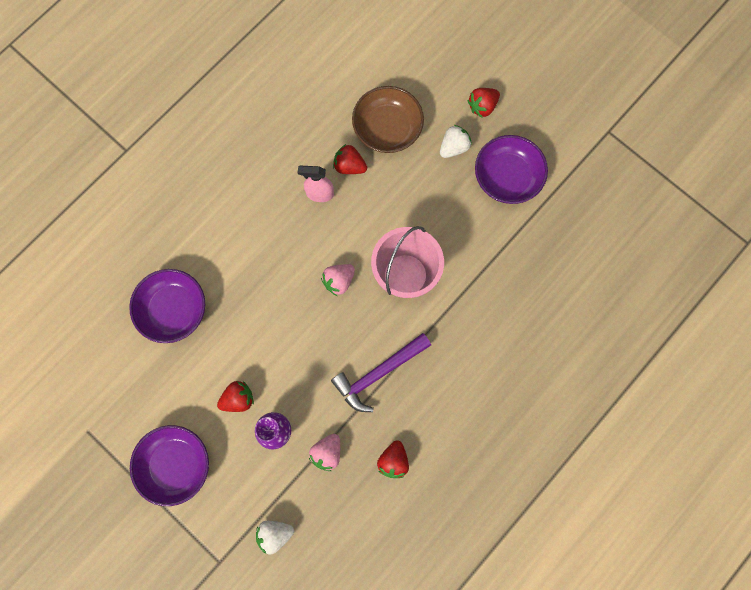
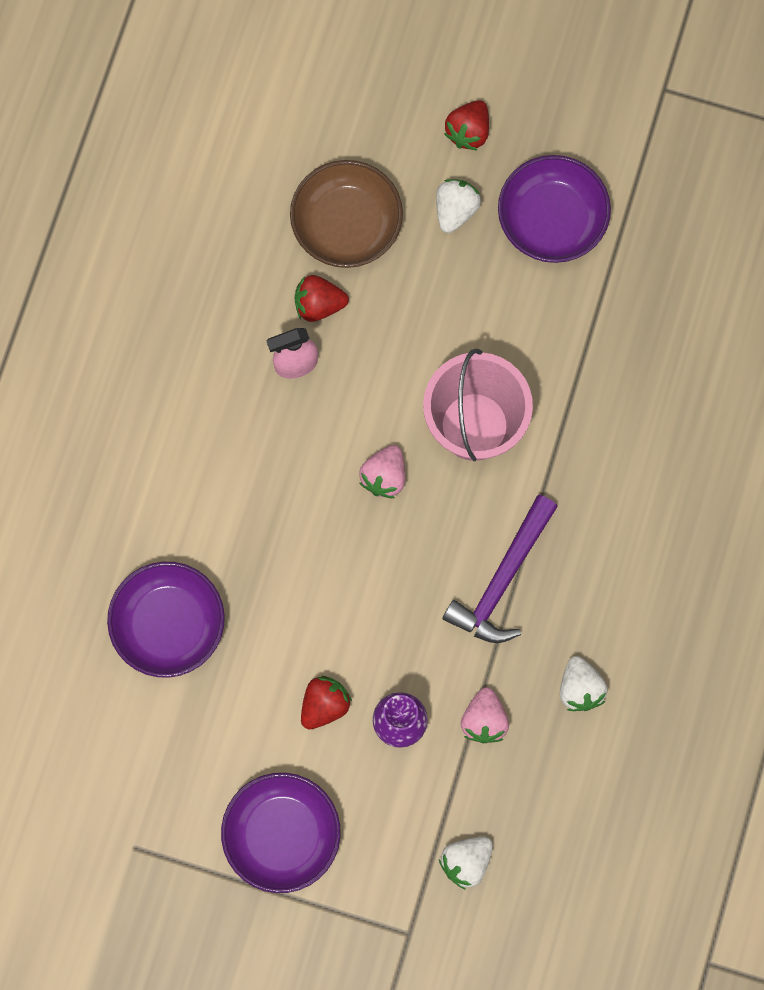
camera: 25 degrees left, 0 degrees up
(393, 461) = (580, 688): red strawberry -> white strawberry

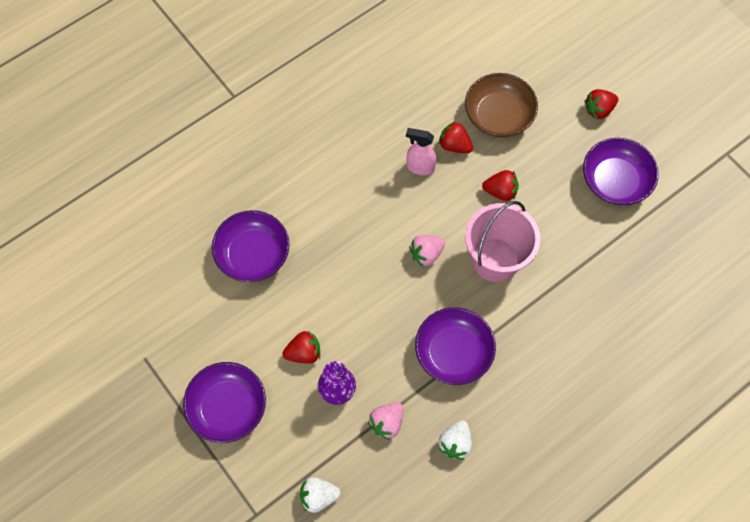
camera: 35 degrees right, 10 degrees down
(419, 330) = (500, 191): none -> red strawberry
(455, 210) = (564, 144): white strawberry -> none
(503, 579) = (453, 352): purple hammer -> purple bowl

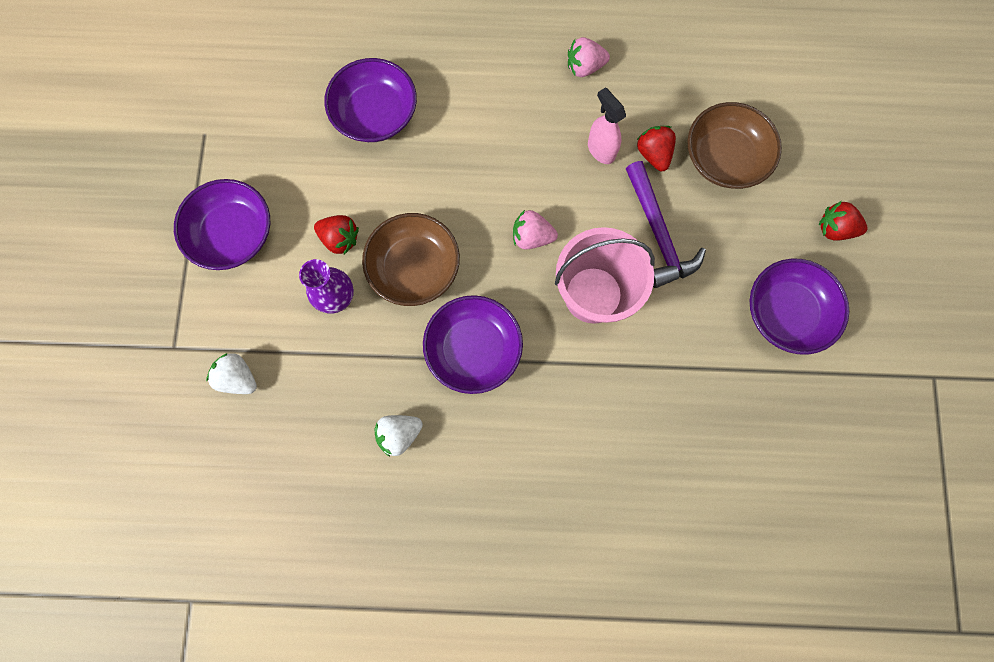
camera: 40 degrees right, 10 degrees up
(369, 332) = (414, 267): none -> brown bowl
(387, 423) = (355, 363): pink strawberry -> pink strawberry (584, 67)
(500, 191) = (658, 233): red strawberry -> purple hammer

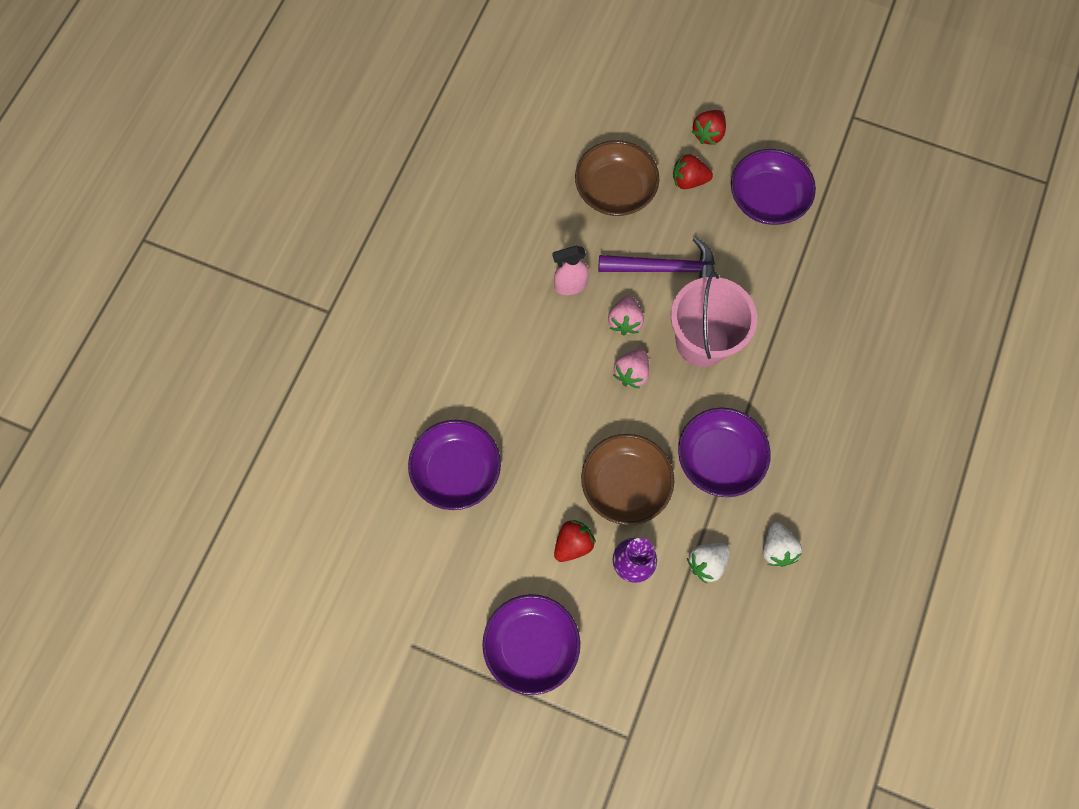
camera: 70 degrees left, 5 degrees down
(238, 377) = (679, 681): white strawberry -> white strawberry (706, 563)
(584, 67) = (483, 269): pink strawberry -> pink strawberry (625, 321)
(653, 154) = (590, 244): red strawberry -> red strawberry (688, 180)

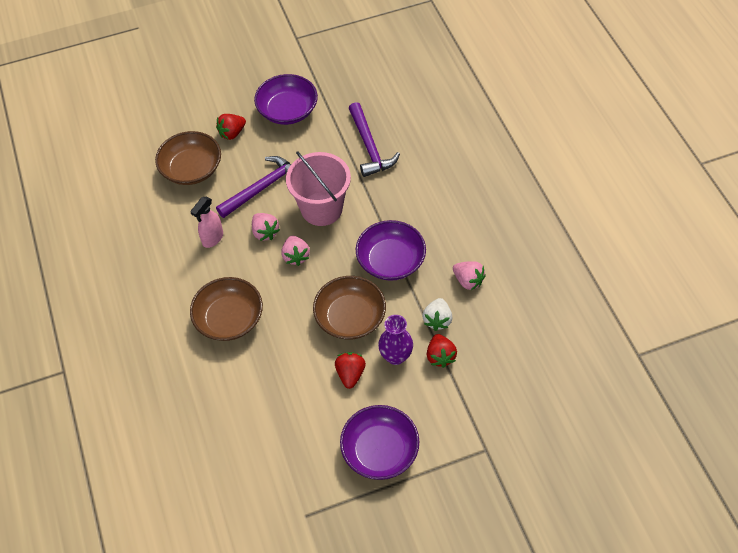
camera: 40 degrees left, 15 degrees down
(456, 470) = (238, 393): purple bowl -> none
(513, 386) = (229, 319): none -> brown bowl
(708, 134) = (220, 102): red strawberry -> red strawberry (440, 356)
(776, 548) = (468, 281): white strawberry -> pink strawberry
(814, 311) = (370, 147): none -> purple hammer

